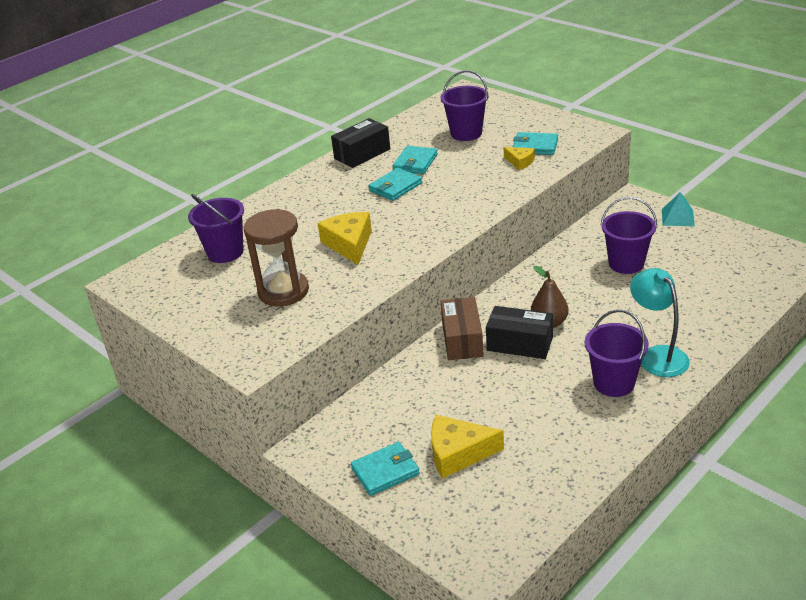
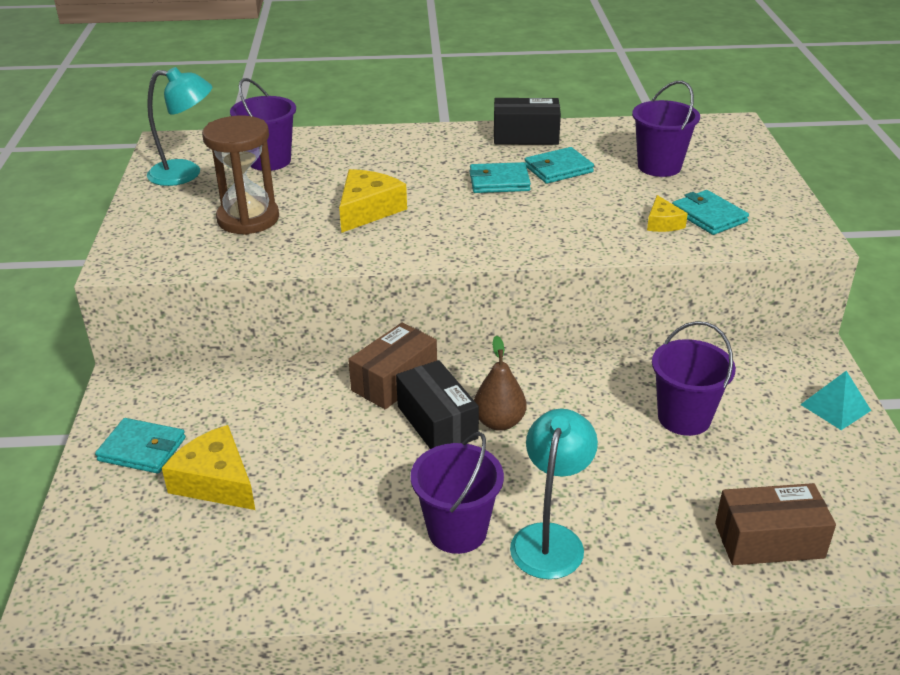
camera: 40 degrees right, 0 degrees up
(181, 291) = (186, 173): none -> turquoise lamp
(738, 291) = (769, 540): none -> brown box

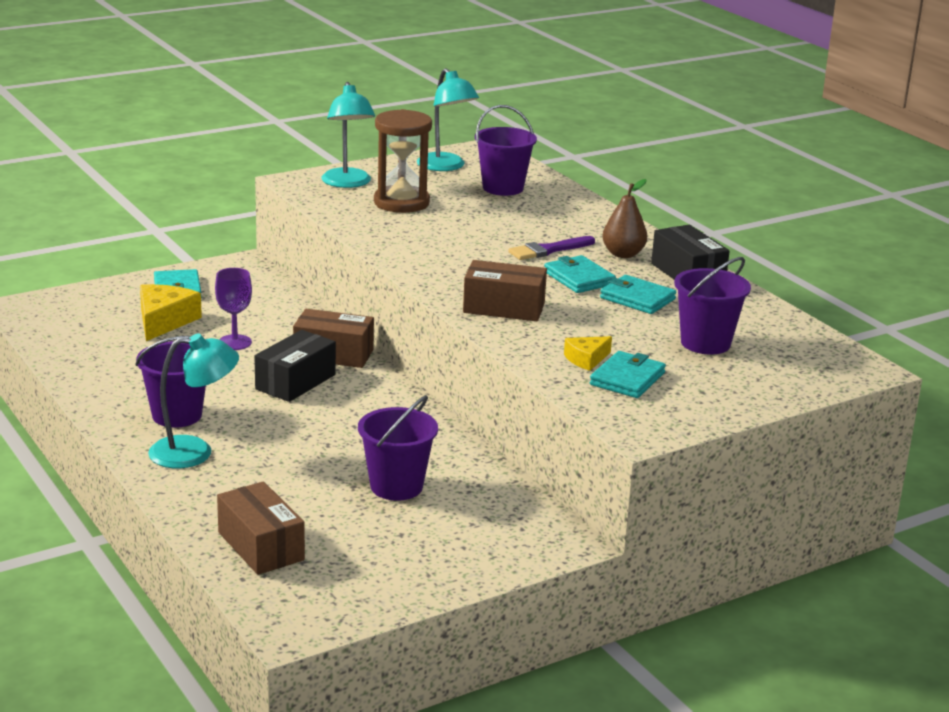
camera: 60 degrees right, 10 degrees down
(164, 235) = (347, 183): none -> turquoise lamp
(315, 440) = (234, 342): none -> purple goblet
(368, 210) = (465, 239): yellow cheese -> none
(429, 178) = (548, 250): none -> purple brush
(499, 422) = (317, 406): brown pear -> brown pear (623, 254)
(535, 232) = (504, 308): none -> brown box
(835, 407) = (484, 562): turquoise pyramid -> none

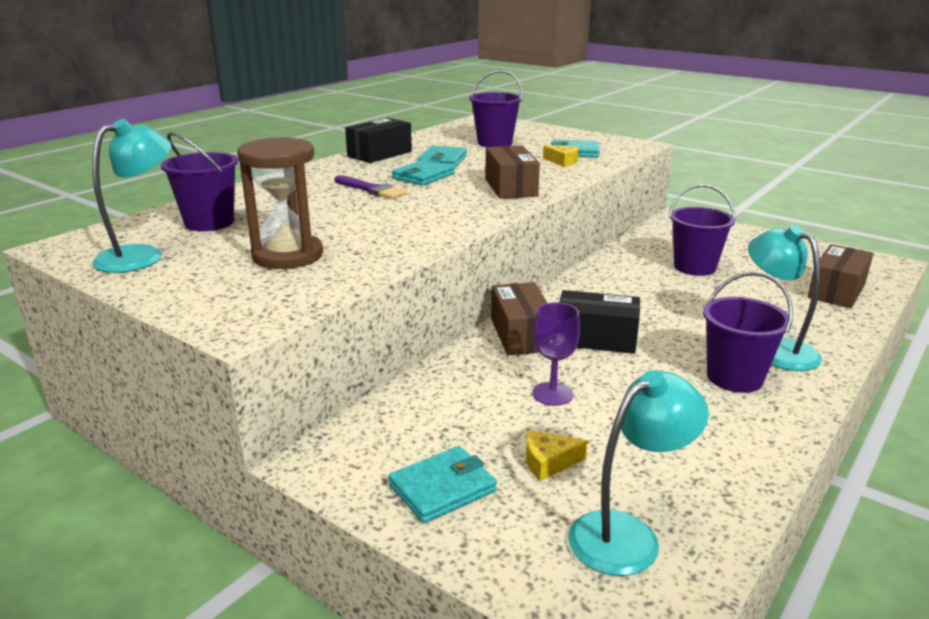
camera: 110 degrees left, 0 degrees up
(164, 321) = (548, 462): yellow cheese -> yellow cheese, size x0.57
(347, 183) = (232, 294): turquoise lamp -> turquoise lamp (627, 534)
(623, 254) = (357, 170): brown pear -> none

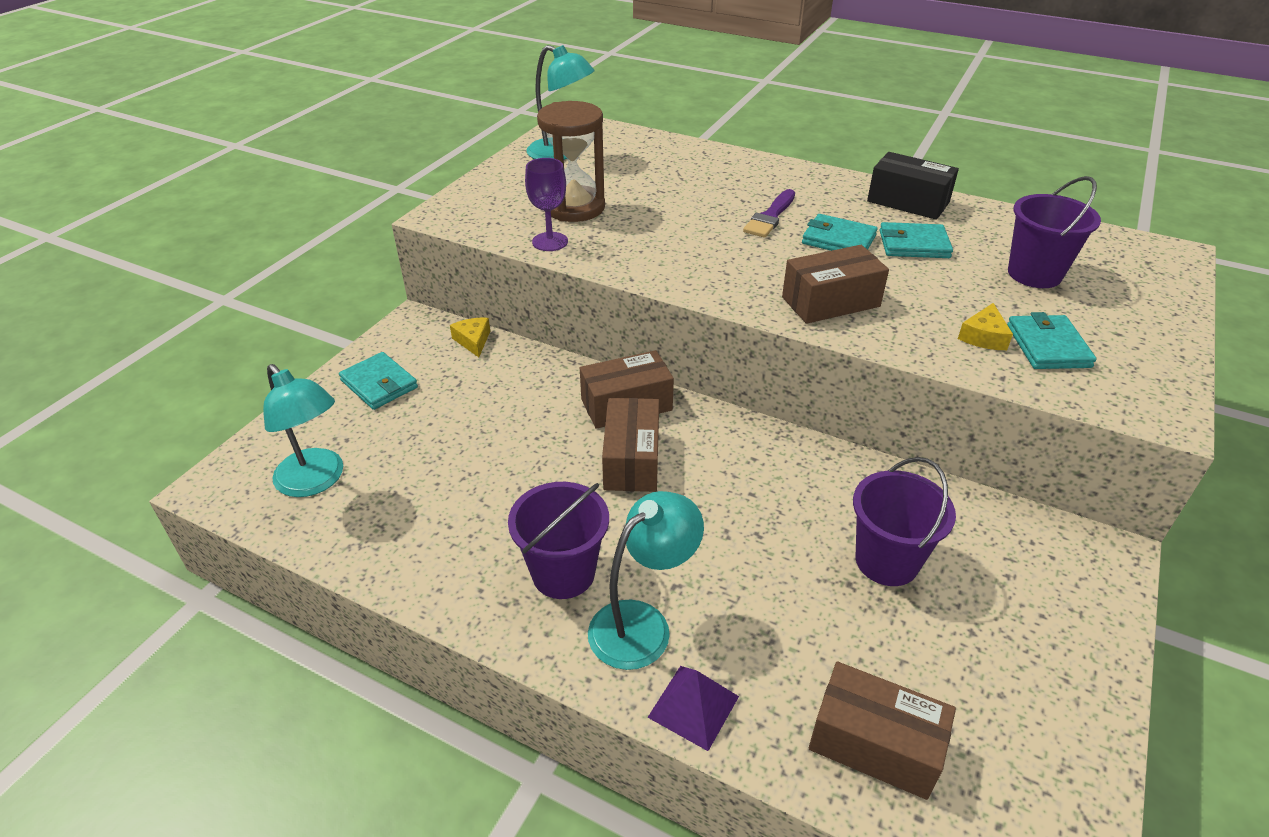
camera: 80 degrees right, 15 degrees up
(209, 222) = (640, 161): purple bucket -> none
(548, 462) = (408, 435): yellow cheese -> yellow cheese (473, 341)
(552, 394) = (514, 432): purple goblet -> purple goblet (550, 242)
(596, 338) = (631, 460): black box -> brown box
(839, 338) = (693, 706): none -> purple pyramid

